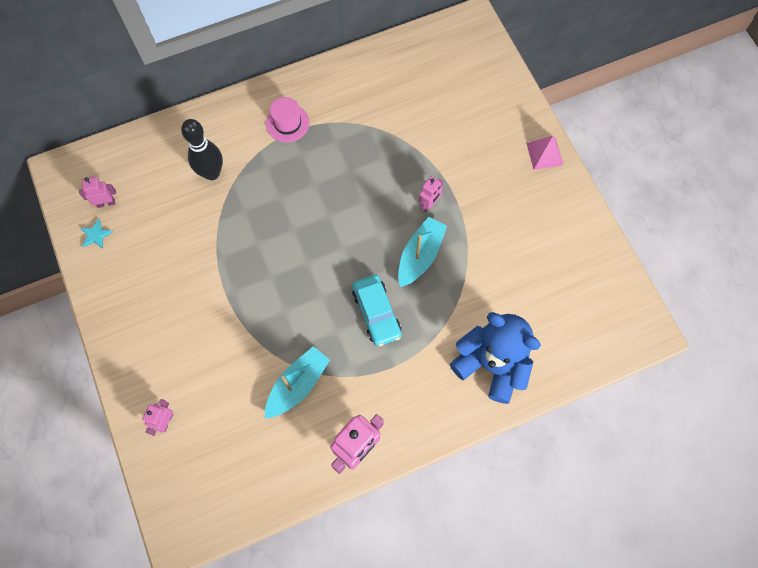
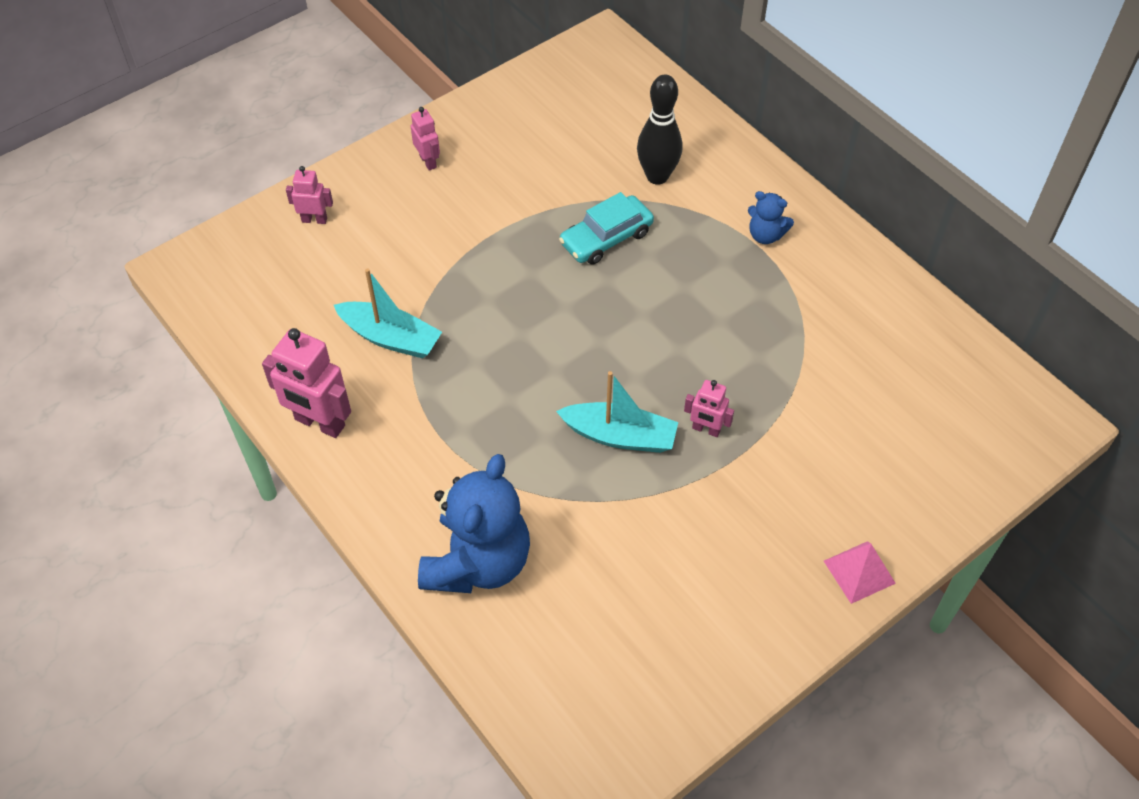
camera: 75 degrees right, 15 degrees down
(96, 235) = (531, 93): turquoise star -> none
(106, 203) = (576, 90): pink robot -> pink robot (428, 161)
(287, 123) = (765, 235): pink hat -> blue teddy bear
(376, 313) = (516, 402): turquoise car -> turquoise car (606, 238)

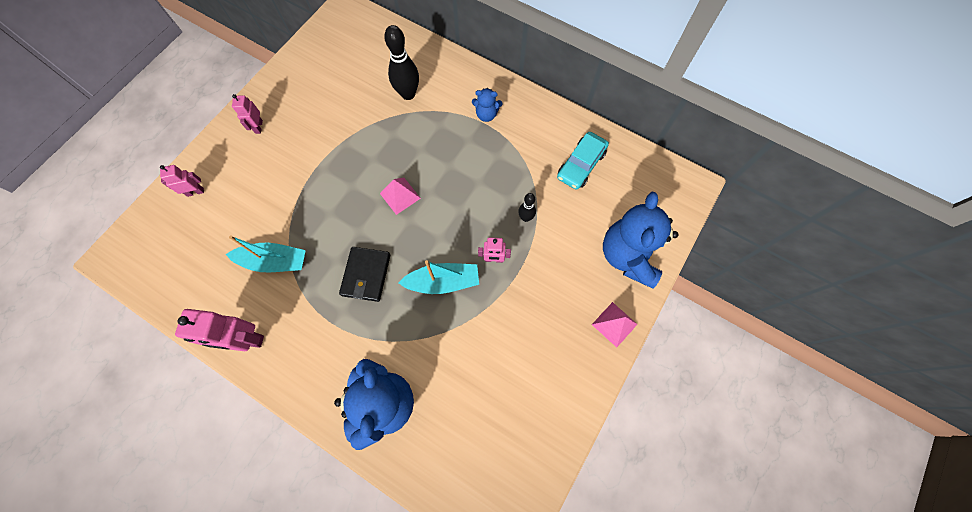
camera: 20 degrees left, 15 degrees up
(428, 161) = (258, 127): pink robot -> pink robot turned 135 degrees counterclockwise
(512, 393) = (366, 275): none -> black wallet
(597, 306) = (400, 195): none -> pink pyramid
(606, 238) = (390, 146): turquoise car -> turquoise car (581, 165)
(774, 389) = (525, 218): none -> black bowling pin
(916, 488) = (628, 256): none -> blue teddy bear

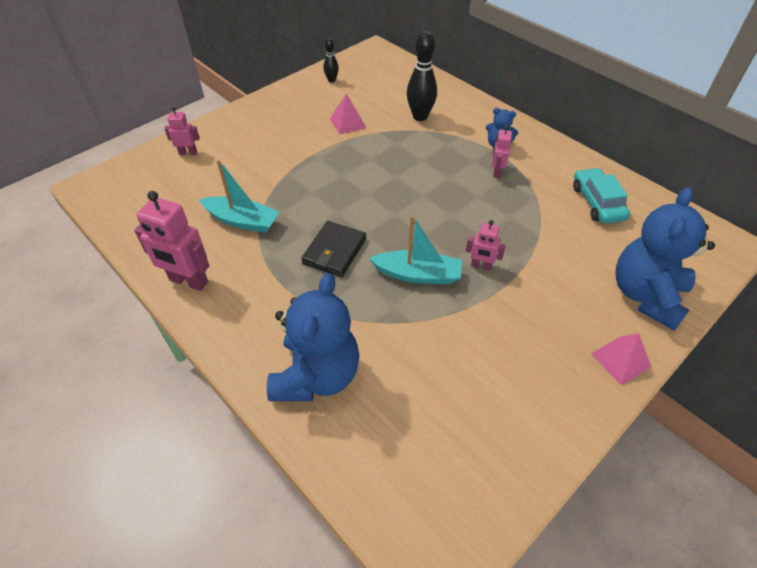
camera: 15 degrees right, 20 degrees down
(258, 127) = (266, 116): pink robot -> pink robot (496, 172)
(400, 195) = (390, 192): pink pyramid -> pink pyramid (348, 123)
(525, 218) = (525, 236): black bowling pin -> black bowling pin (331, 80)
(581, 165) = (597, 202): turquoise car -> turquoise car turned 120 degrees clockwise

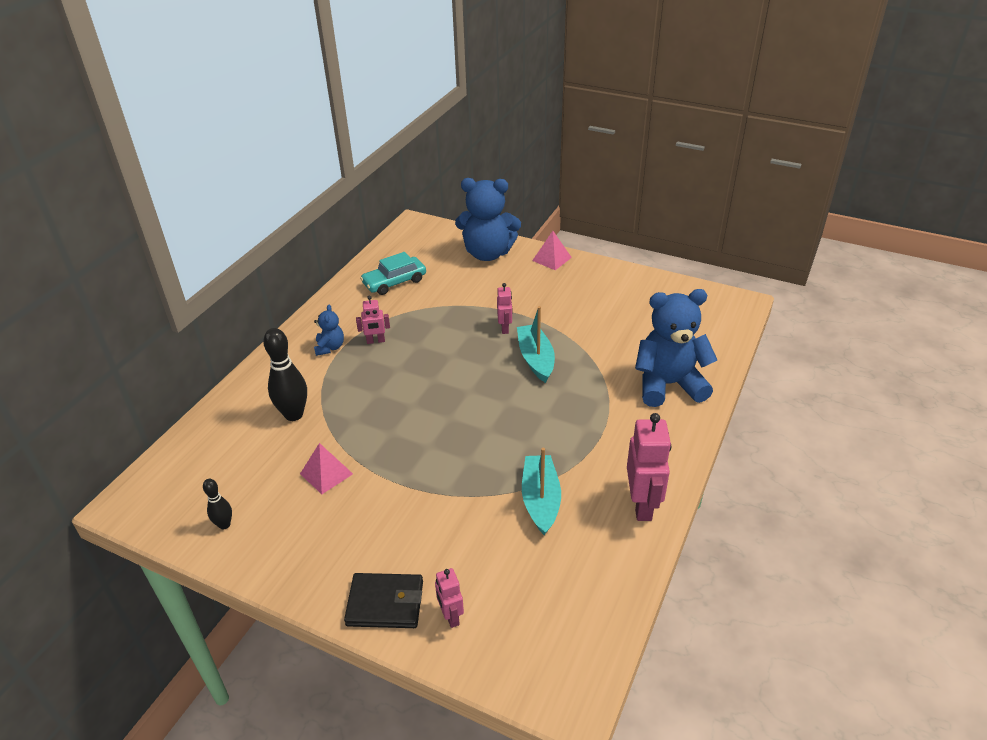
camera: 110 degrees left, 10 degrees down
(334, 251) = (540, 416): black wallet -> black wallet (385, 603)

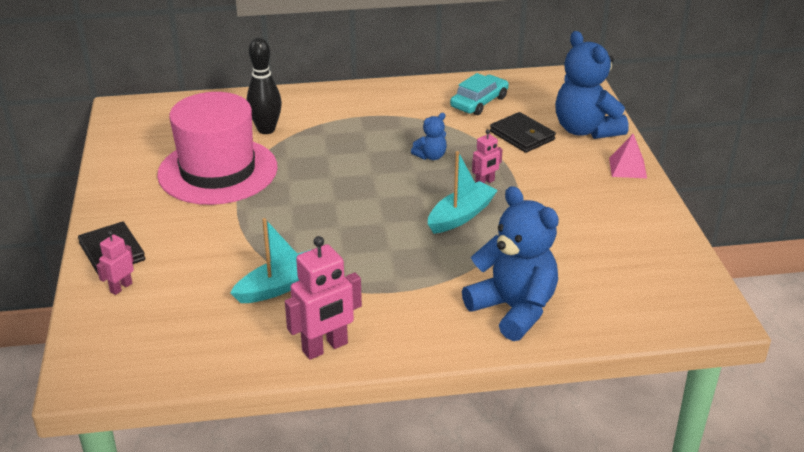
camera: 55 degrees right, 5 degrees down
(224, 525) = (133, 153): black bowling pin -> none
(326, 473) = (218, 171): pink pyramid -> pink hat
(330, 347) = (358, 110): blue teddy bear -> blue teddy bear (431, 156)
(375, 341) = (390, 127): pink robot -> none
(394, 282) = (479, 102): turquoise car -> turquoise car turned 105 degrees clockwise
(463, 283) = (522, 136): none -> black wallet

